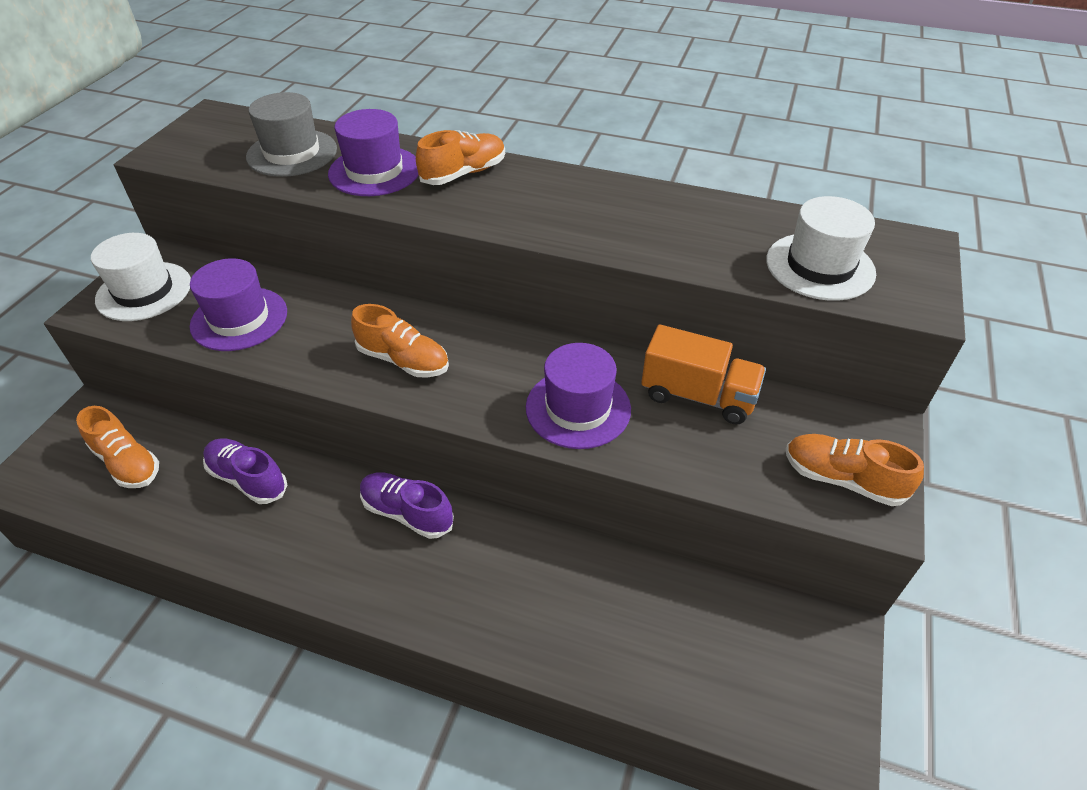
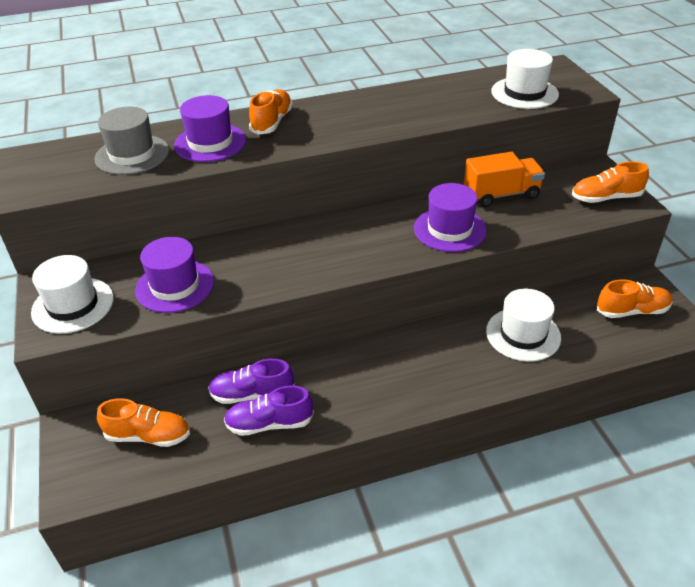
camera: 35 degrees left, 5 degrees down
(403, 360) = (320, 255): orange shoe -> orange shoe (632, 311)
(407, 513) = (378, 353): purple shoe -> purple shoe (269, 423)
(590, 598) = (523, 334): none -> white hat

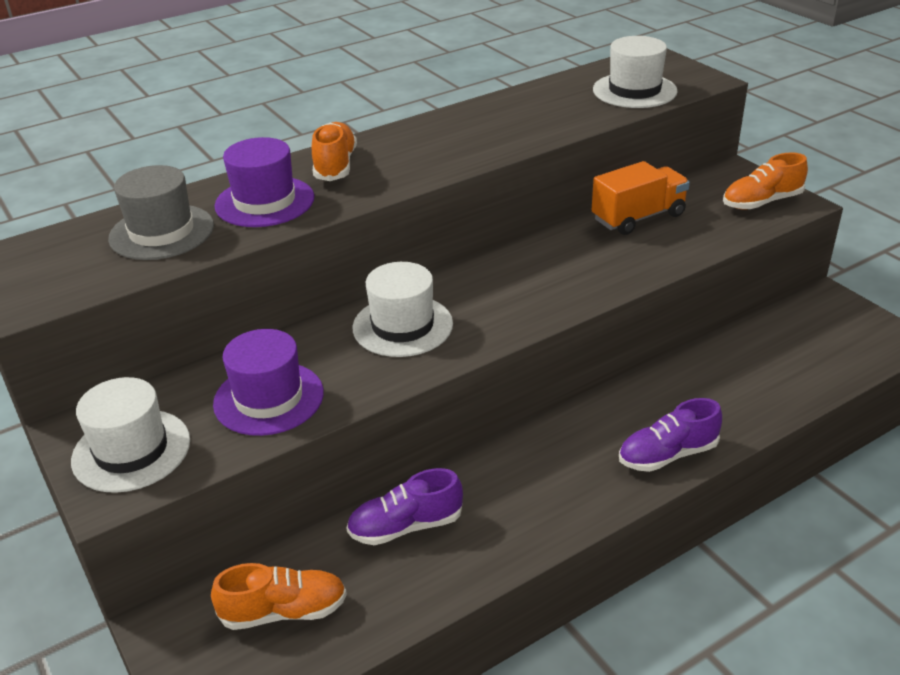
camera: 15 degrees left, 5 degrees down
(269, 423) = (446, 558): purple shoe -> purple shoe (667, 455)
(450, 229) = (596, 267): purple hat -> none
(523, 334) = (715, 383): white hat -> white hat (402, 326)
(632, 311) = (827, 332): orange shoe -> none

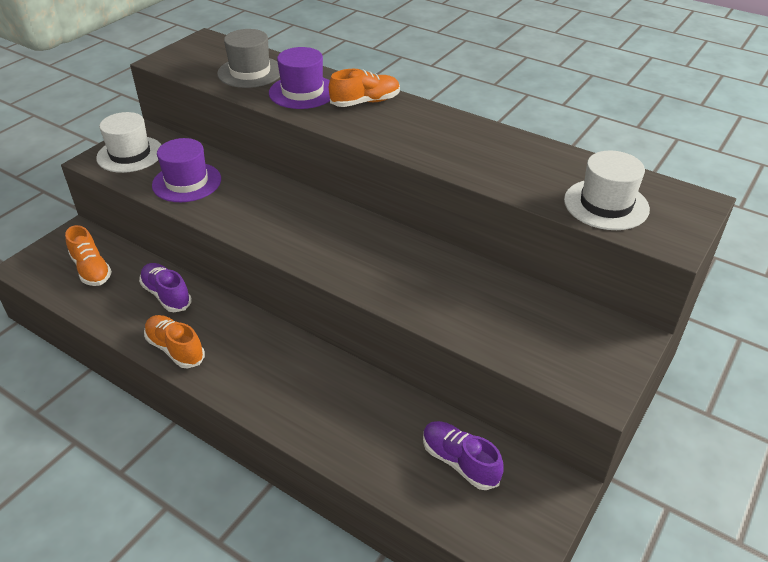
camera: 65 degrees right, 5 degrees up
(402, 326) = (279, 209): white hat -> none
(638, 217) = (496, 289): orange truck -> none
(667, 455) = (277, 407): purple shoe -> purple shoe (460, 462)
(761, 202) = (583, 365): orange shoe -> orange shoe (175, 349)

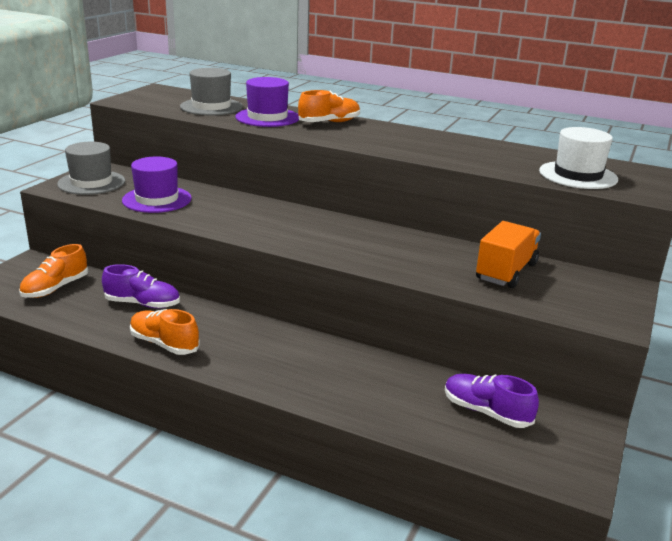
camera: 10 degrees left, 15 degrees down
(91, 269) = (55, 288): orange shoe -> orange shoe turned 75 degrees clockwise
(130, 154) = (91, 183): white hat -> grey hat
(167, 295) = (142, 304): purple shoe -> purple shoe turned 150 degrees clockwise
(509, 309) = (506, 272): none -> orange truck

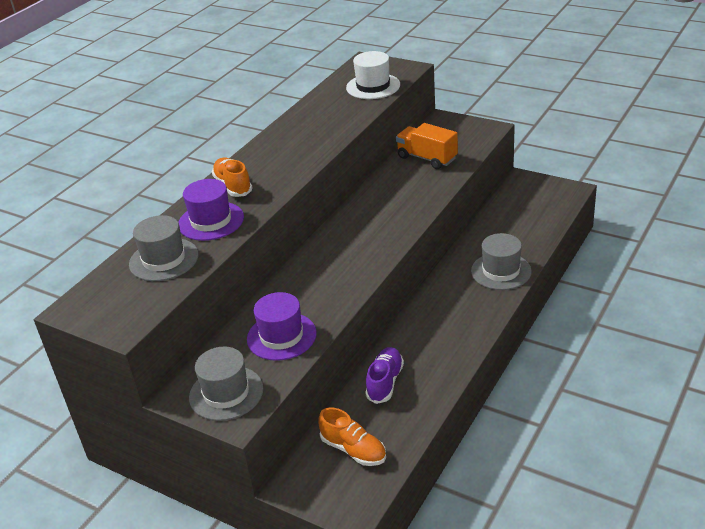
camera: 80 degrees left, 10 degrees up
(164, 344) = (451, 359): orange shoe -> none
(334, 389) = (501, 271): none -> grey hat
(486, 412) = (516, 213): purple shoe -> none

